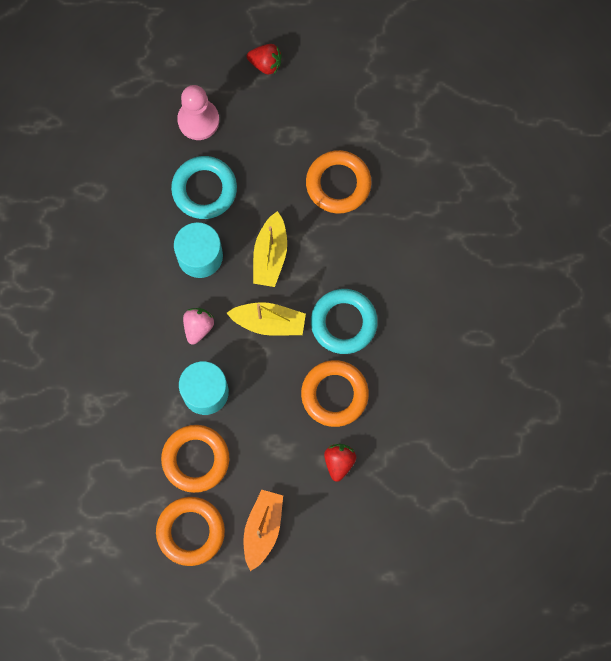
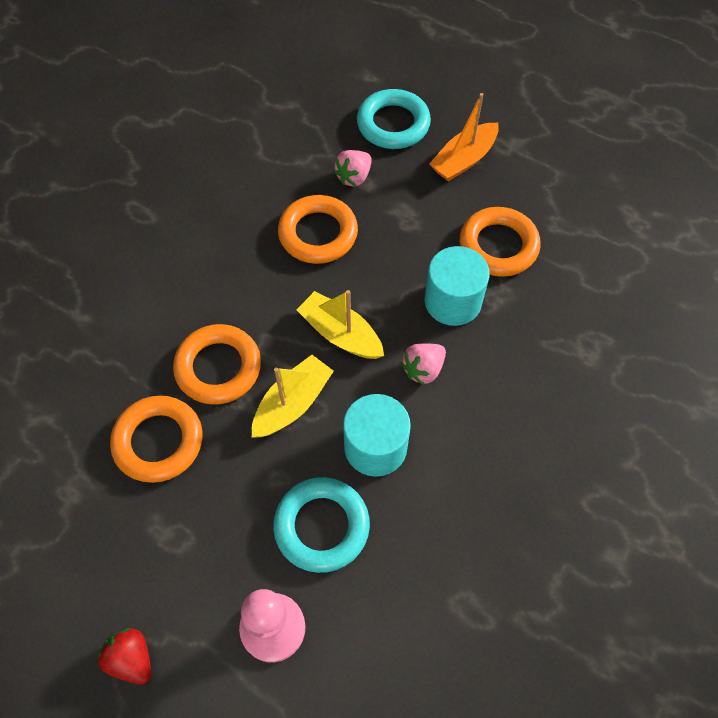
camera: 150 degrees left, 15 degrees down
(190, 531) = (537, 189): orange ring -> orange ring (218, 367)
(339, 462) = (354, 177): red strawberry -> pink strawberry
(343, 322) = (261, 293): turquoise ring -> turquoise ring (393, 124)

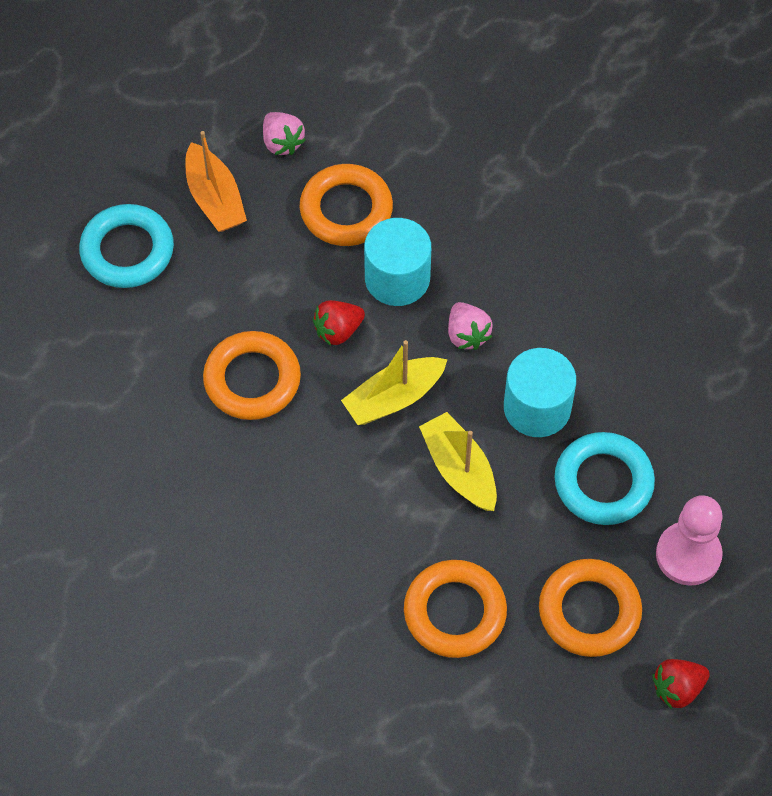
camera: 70 degrees left, 0 degrees up
(218, 367) = (387, 530): orange ring -> orange ring (589, 611)
(354, 177) = (188, 317): pink strawberry -> pink strawberry (282, 142)
(385, 275) = (338, 330): none -> red strawberry

